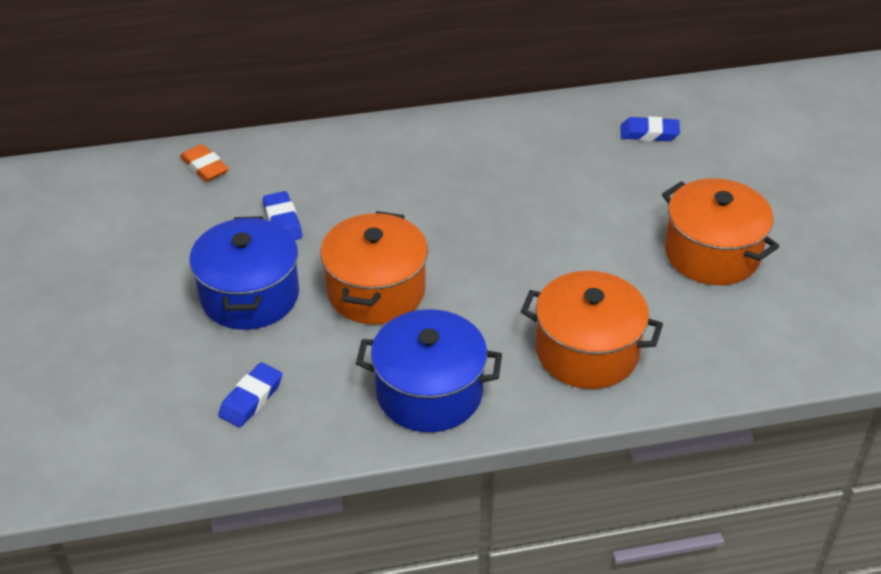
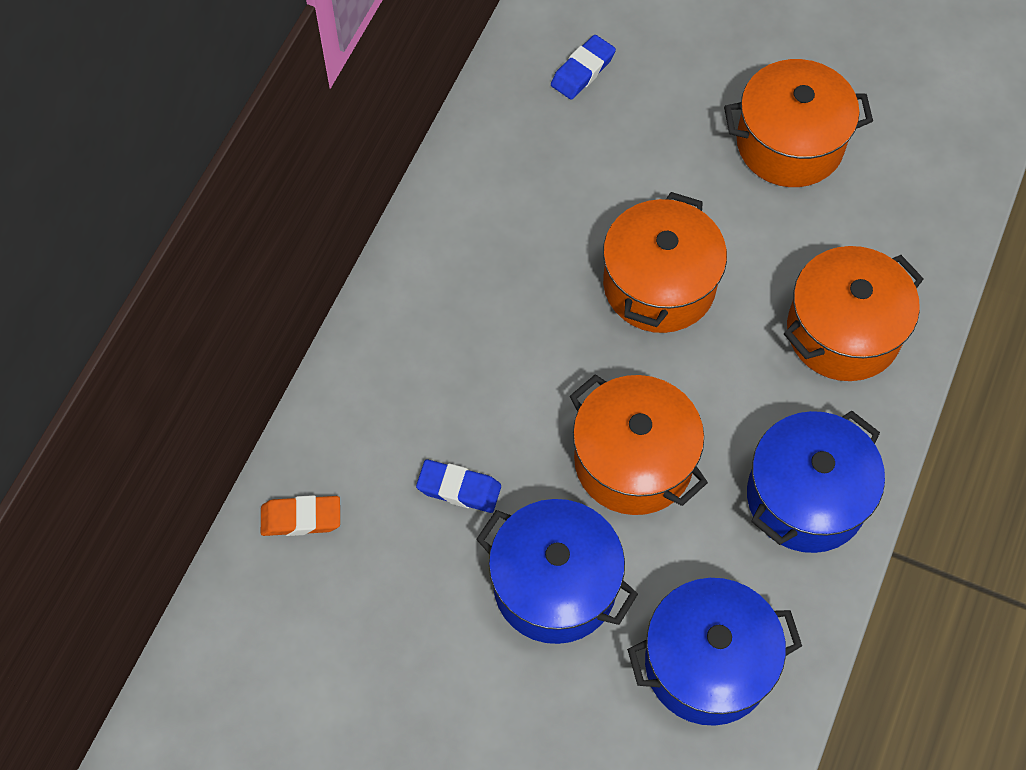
camera: 55 degrees left, 20 degrees up
(251, 399) = (707, 664): blue eraser -> blue pot
(524, 241) = (659, 285): none -> orange pot

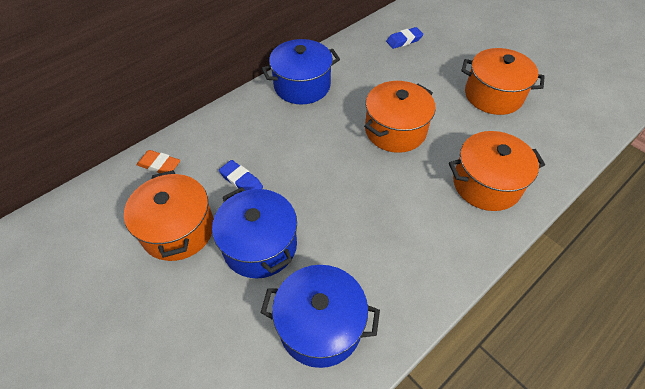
camera: 25 degrees right, 10 degrees down
(633, 461) = (337, 202): orange pot -> orange pot (178, 229)
(806, 497) = (426, 258): blue pot -> blue pot (302, 86)

